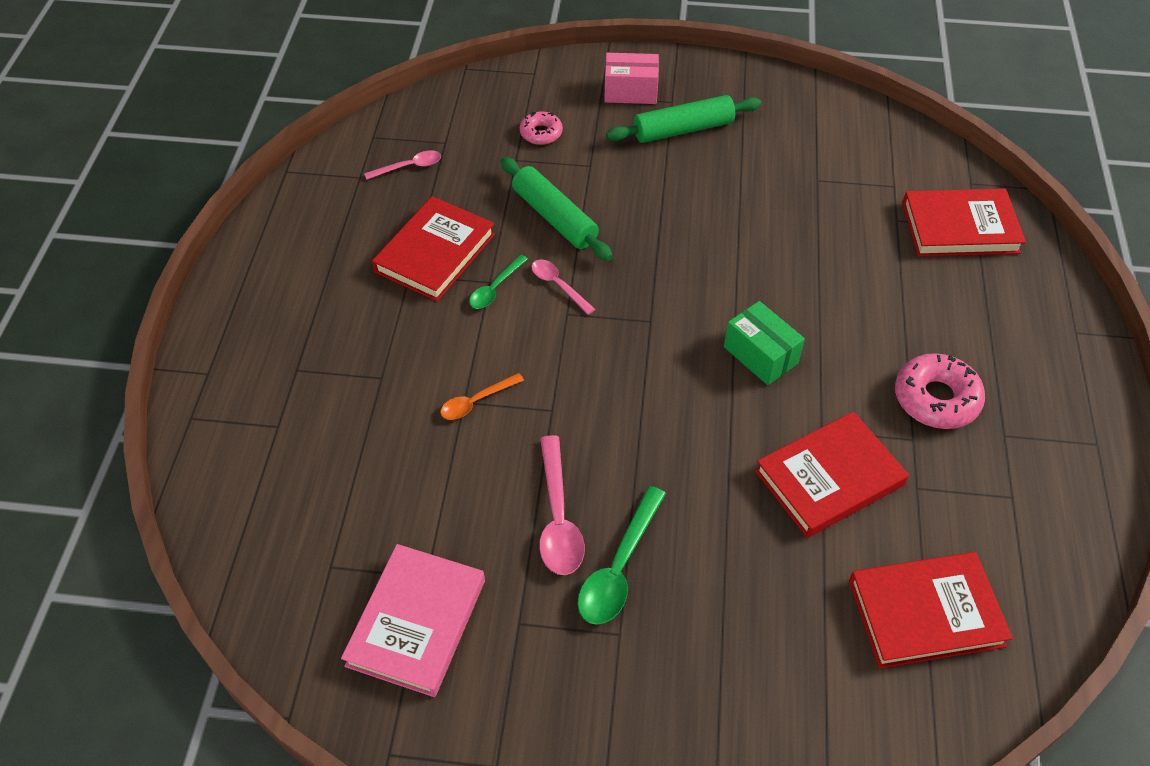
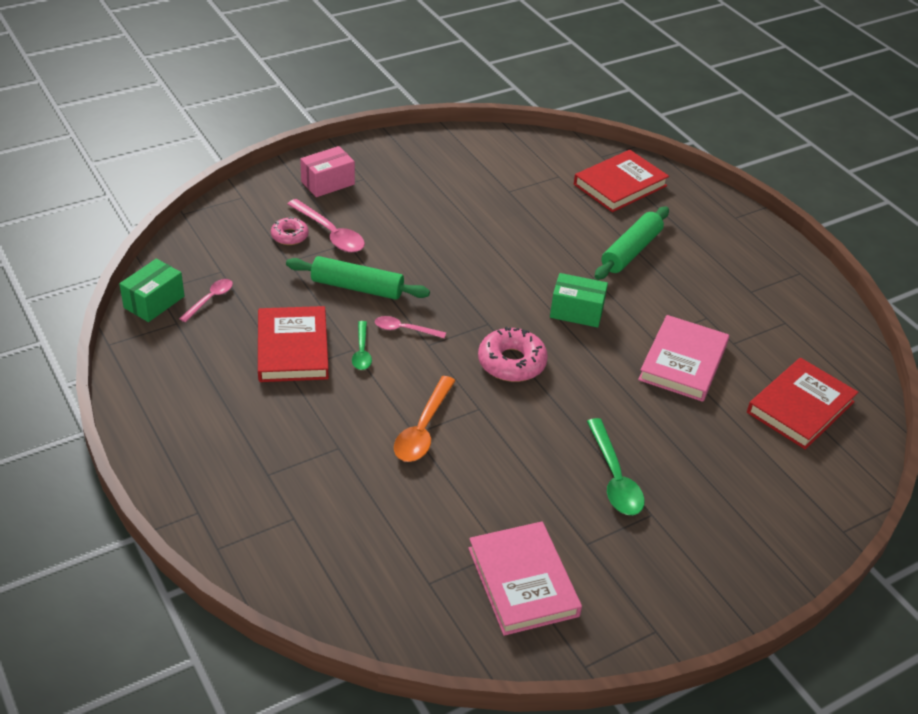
camera: 40 degrees left, 10 degrees down
(359, 147) = (154, 302): none -> green box
(476, 401) = (423, 429): orange spoon -> orange spoon, size x1.65
(558, 517) = (548, 469): pink spoon -> pink spoon (330, 233)
(683, 130) = (390, 194): green rolling pin -> green rolling pin (631, 251)
(829, 478) = (683, 362): red book -> pink book
(936, 399) = (698, 289): pink donut -> pink donut (511, 362)

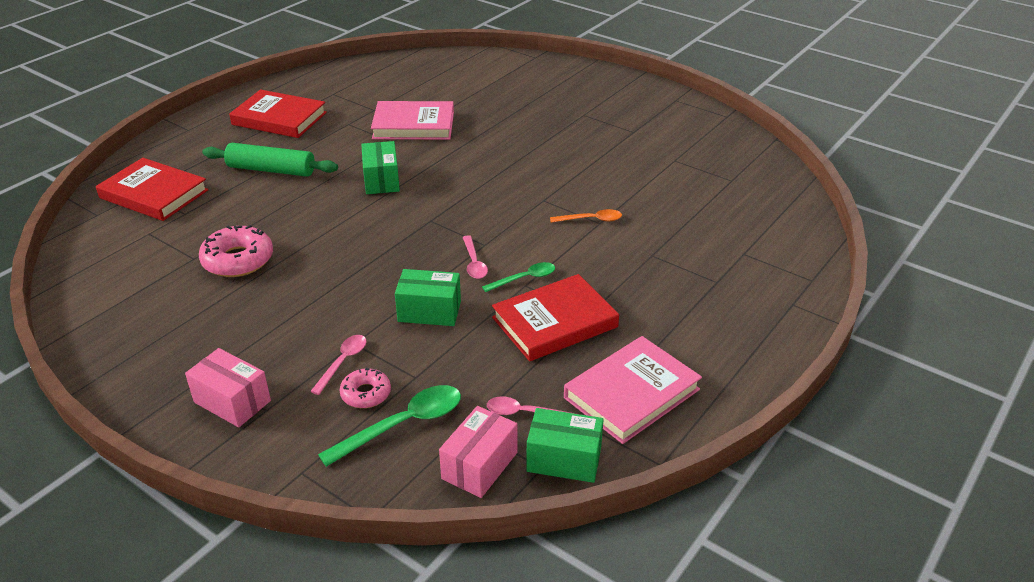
camera: 110 degrees left, 5 degrees down
(183, 265) = (479, 465): none -> pink box
(330, 233) = (343, 362): pink spoon -> pink spoon, size x0.61
(357, 287) = (429, 311): green rolling pin -> green box
(423, 429) = (591, 220): orange spoon -> orange spoon, size x0.61
(511, 362) = (474, 197): pink donut -> pink donut (238, 260)
(523, 582) = (690, 147): pink book -> pink book (631, 393)
(614, 477) = (563, 132): green spoon -> green spoon (403, 425)
(800, 407) = (429, 79): red book -> red book (279, 119)

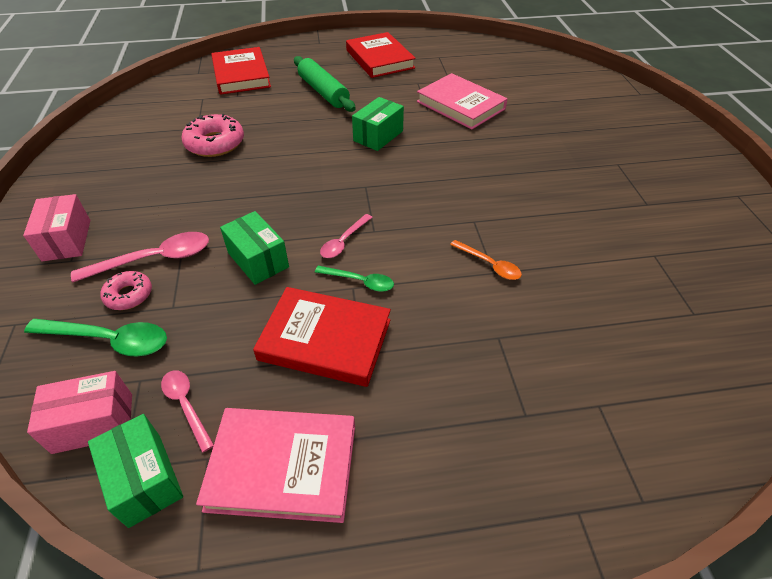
camera: 45 degrees right, 10 degrees up
(343, 362) = (154, 259): pink spoon -> pink spoon, size x1.65

